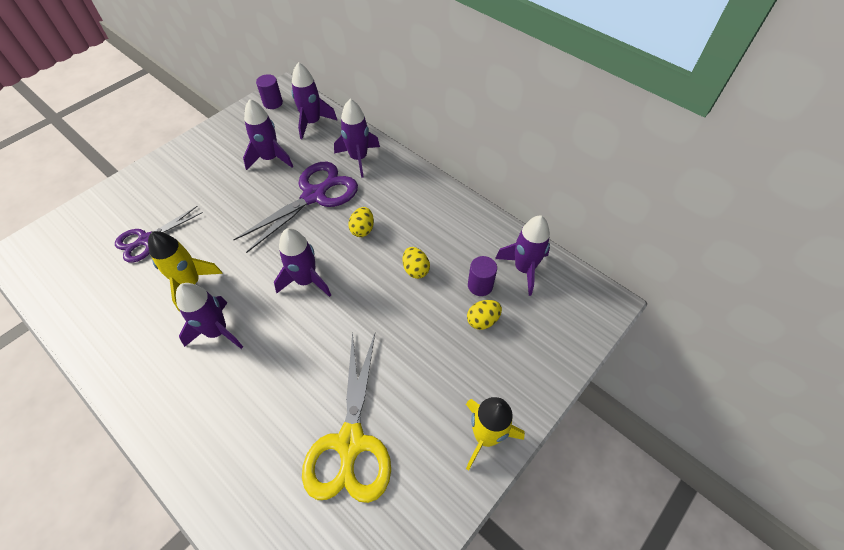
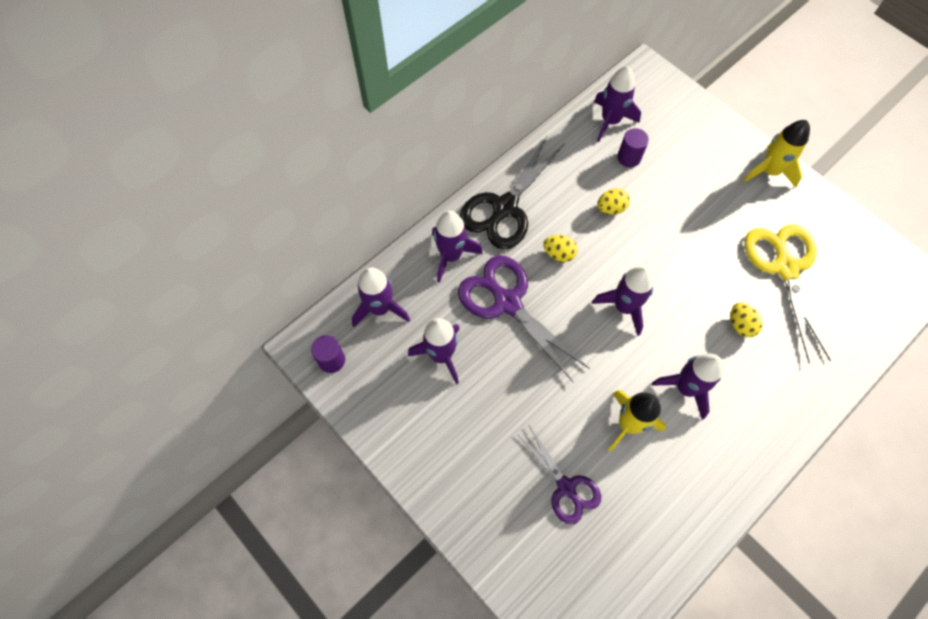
camera: 85 degrees left, 10 degrees up
(350, 443) = (785, 267): yellow scissors -> yellow scissors turned 105 degrees counterclockwise
(408, 189) = (504, 208): none -> black scissors
(482, 320) = (666, 160): yellow egg -> yellow egg (740, 325)

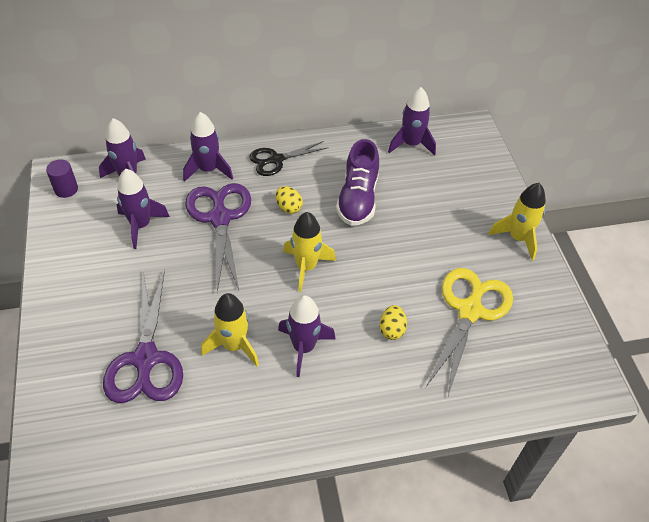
camera: 30 degrees right, 15 degrees down
(504, 208) = (276, 160): black scissors -> black scissors, size x0.63
(566, 487) = (146, 359): purple scissors -> purple scissors, size x1.60
(611, 208) = (358, 199): yellow egg -> purple shoe
(624, 307) = (306, 267): purple rocket -> yellow rocket
(629, 157) = (404, 174): purple cylinder -> none

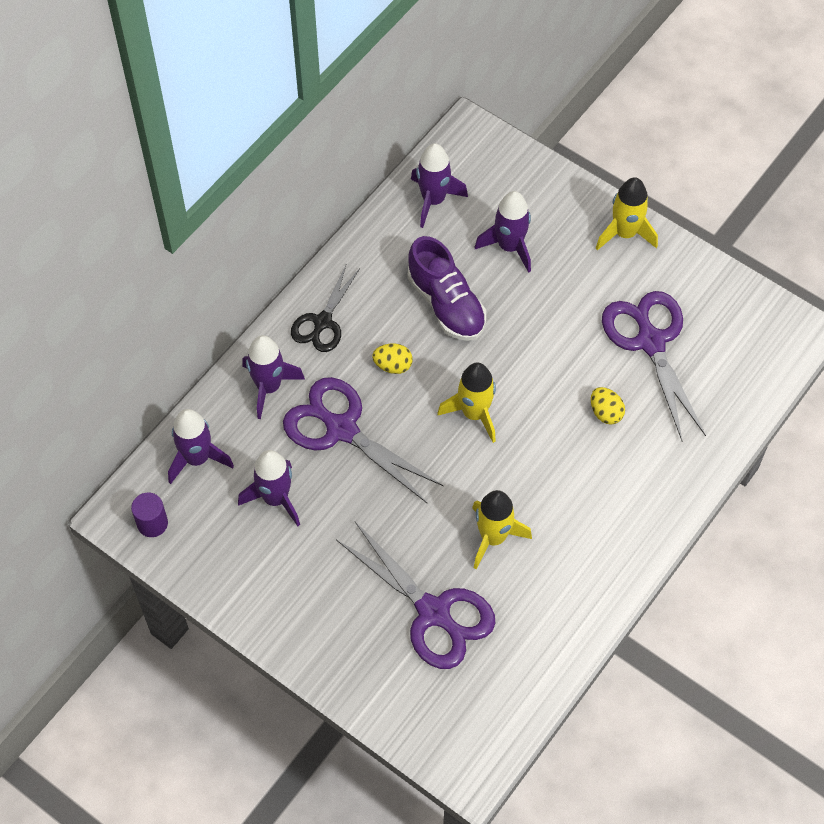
camera: 40 degrees left, 10 degrees up
(304, 347) = (551, 489): purple rocket -> purple rocket (509, 246)
(470, 310) = (650, 341): yellow scissors -> purple scissors

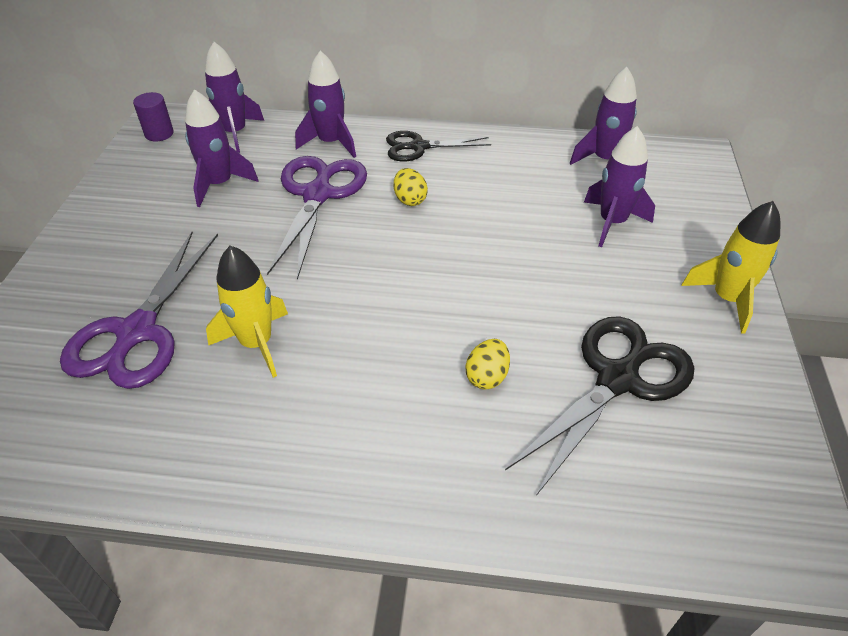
camera: 60 degrees right, 15 degrees down
(446, 304) = (506, 207): purple shoe -> none
(474, 413) = (400, 271): yellow rocket -> none
(650, 341) = (618, 379): purple scissors -> black scissors

